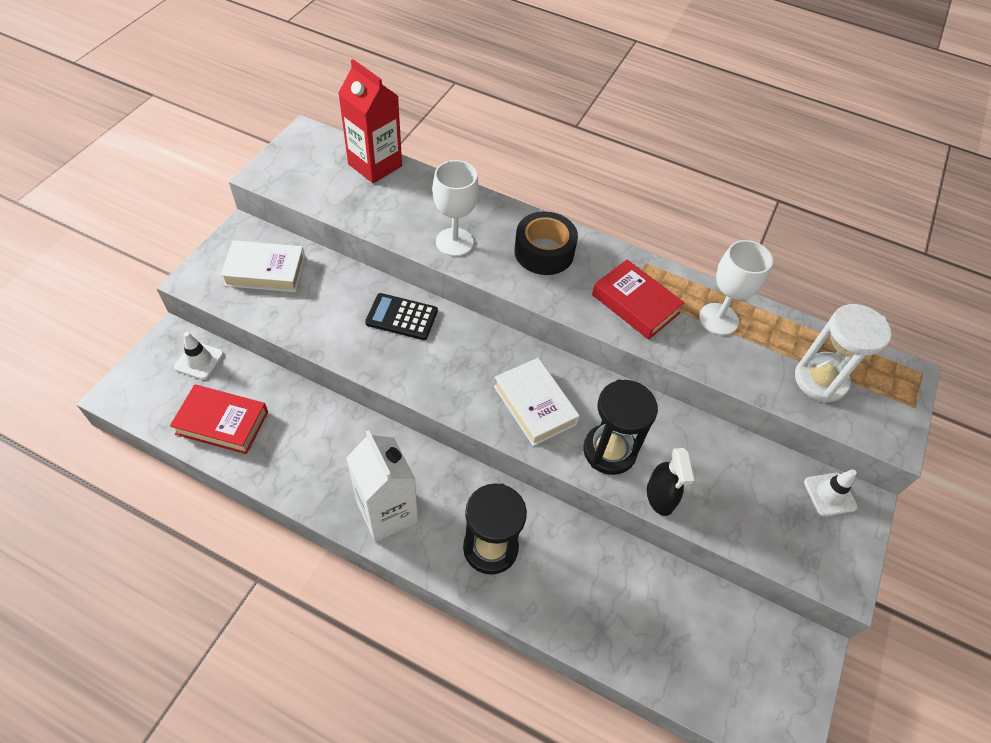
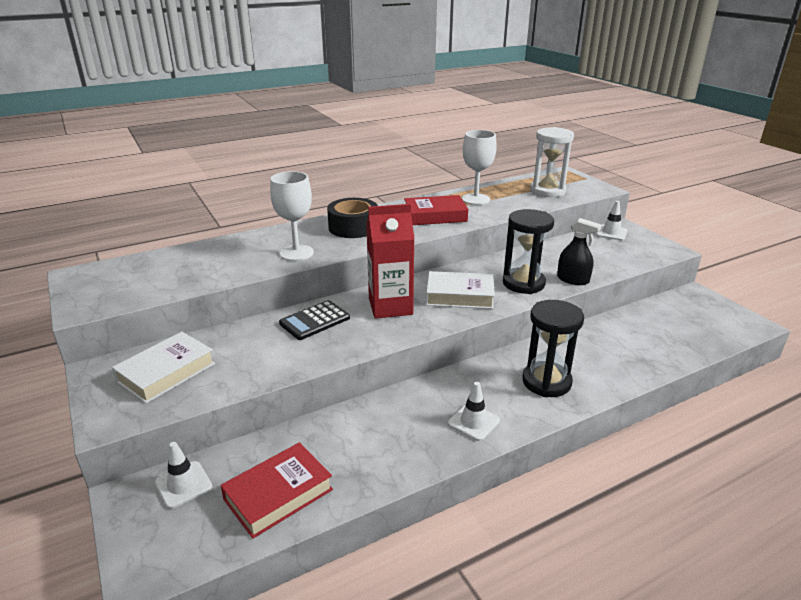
camera: 50 degrees left, 25 degrees down
(375, 165) = (168, 257): red carton -> red carton (390, 306)
(387, 512) = (473, 422): white carton -> white traffic cone

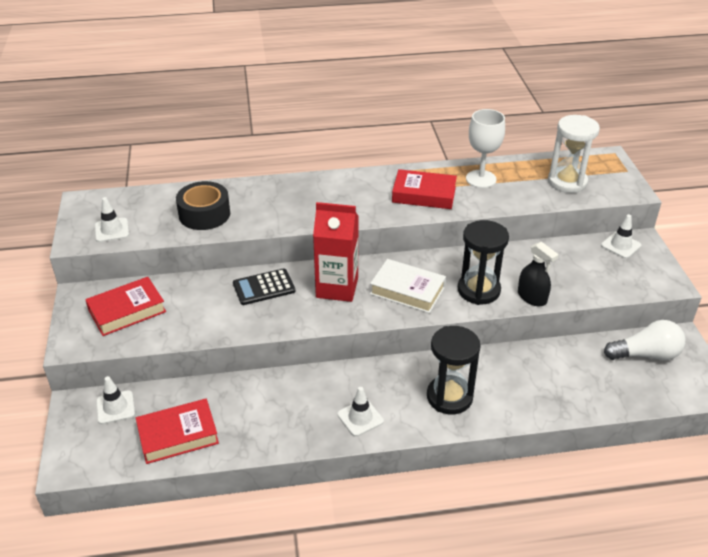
camera: 20 degrees right, 10 degrees up
(124, 292) = (112, 230): none -> white traffic cone
(166, 372) = (127, 311): white book -> red book
(296, 253) = (269, 215): white goblet -> none
(353, 227) = (336, 193): black tape -> black tape (204, 214)
(682, 311) = (646, 355): none -> white light bulb

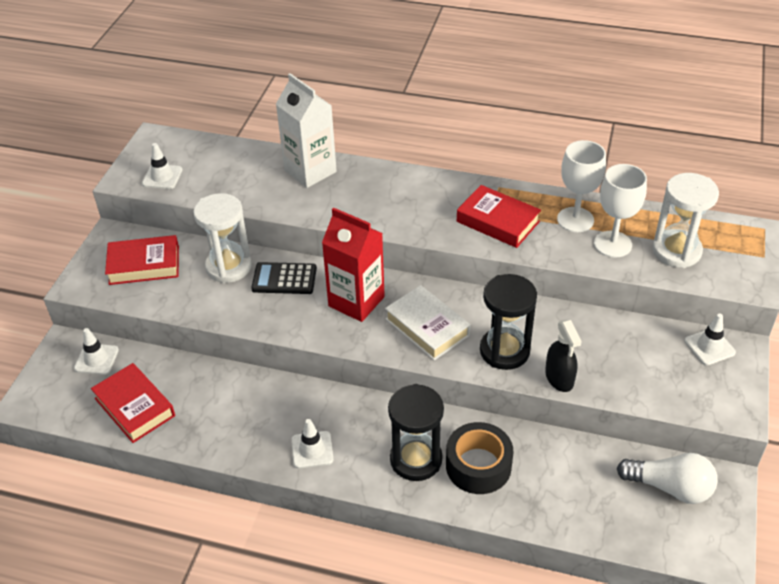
camera: 25 degrees right, 5 degrees up
(178, 435) = (134, 407): red book -> red book turned 45 degrees clockwise
(204, 214) = (258, 183): black tape -> black tape (478, 466)
(208, 291) = (228, 267): none -> white hourglass
(245, 194) = (310, 171): none -> white carton
(519, 189) = (612, 244): none -> white goblet

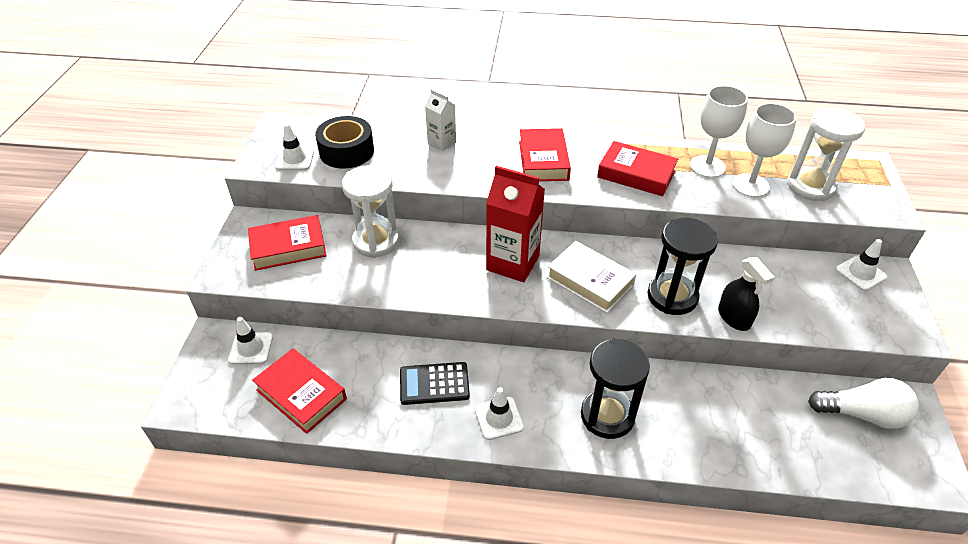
camera: 10 degrees left, 0 degrees up
(284, 279) = (435, 248): black calculator -> black calculator (434, 384)
(310, 171) = (442, 143): white carton -> white carton, size x0.55
(407, 199) = (543, 160): none -> red book
(478, 466) = (671, 415): black tape -> black tape (346, 151)

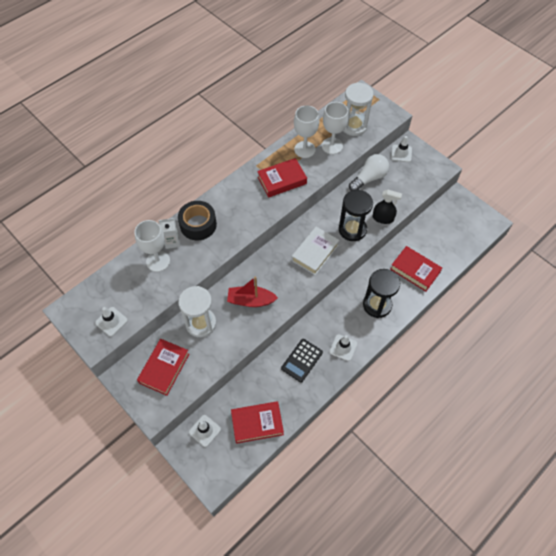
camera: 50 degrees left, 15 degrees up
(346, 151) = (131, 291): black tape -> black tape (198, 225)
(405, 147) = (158, 261): none -> white goblet
(452, 264) = (251, 300): none -> red boat
(513, 263) = (274, 274): red carton -> none
(543, 160) = (233, 209): red book -> red book (415, 271)
(589, 281) = (315, 253): white book -> white book turned 45 degrees counterclockwise
(862, 414) = (450, 217): white light bulb -> white light bulb (369, 178)

